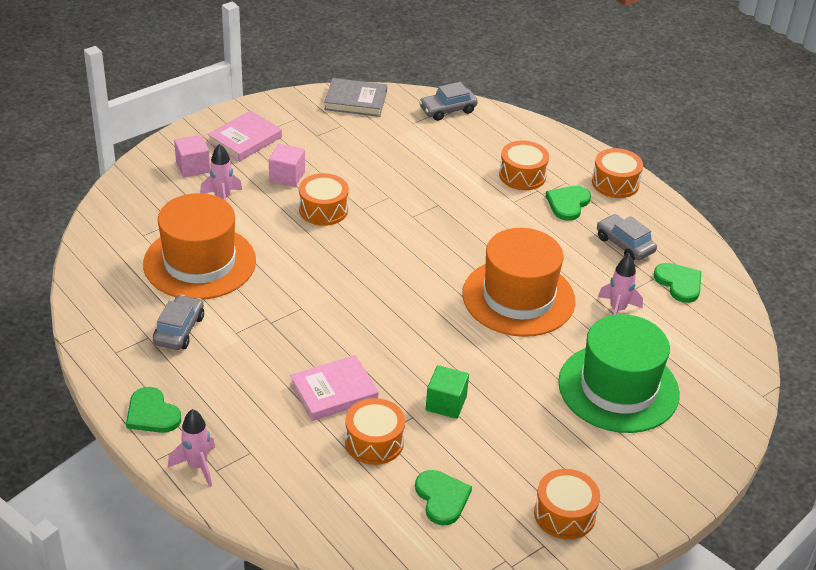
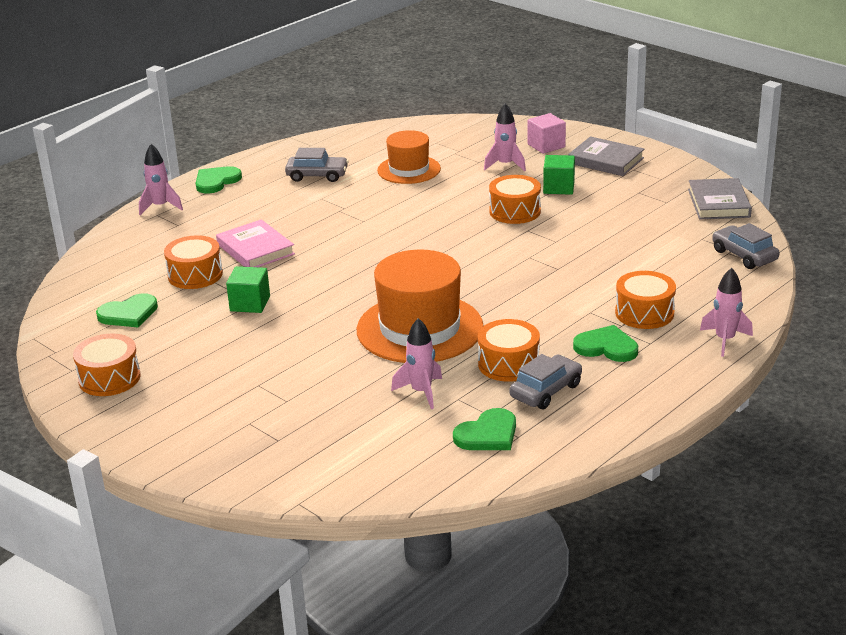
camera: 85 degrees right, 10 degrees down
(199, 262) = (409, 170): orange hat -> orange hat, size x0.61
(245, 140) = (606, 161): pink book -> grey book
(287, 176) = (558, 187): pink cube -> green cube
(569, 148) = (725, 340): none -> pink rocket
(615, 183) = (670, 377): orange drum -> orange drum (508, 364)
(618, 388) = (291, 399): green hat -> none

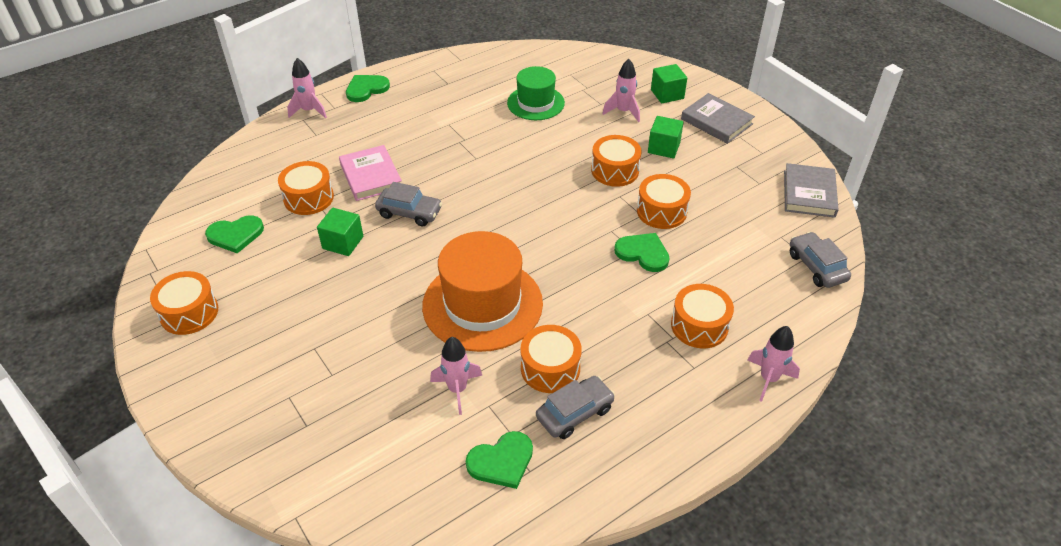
camera: 10 degrees right, 15 degrees up
(317, 175) = (454, 96): grey car -> grey car (409, 212)
(409, 170) = (535, 103): orange hat -> green hat
(546, 146) = (667, 94): pink cube -> green cube
(575, 236) = (661, 211): none -> orange drum
(606, 347) = (650, 364): green heart -> green heart (643, 253)

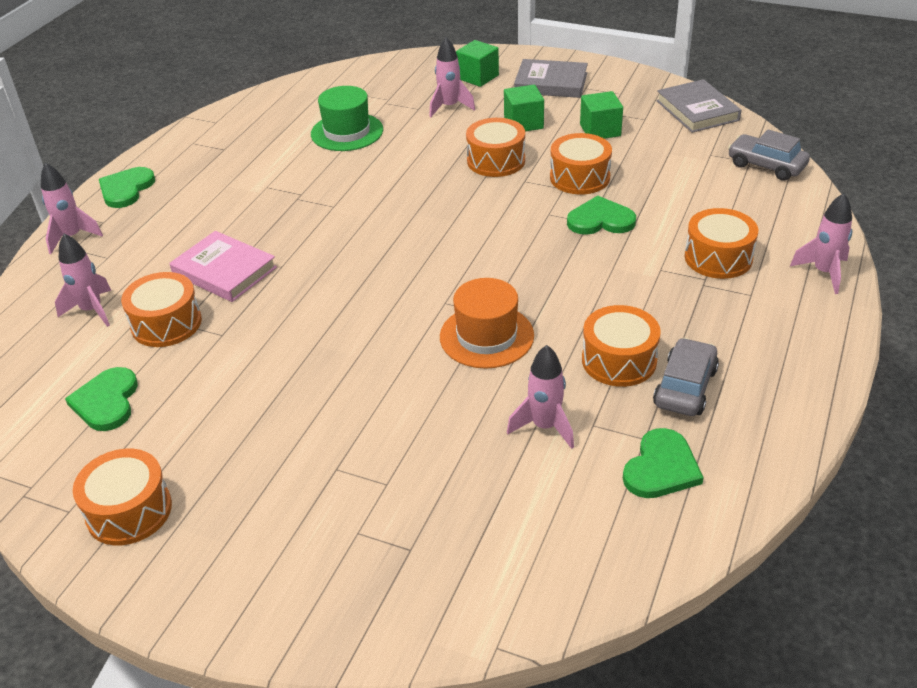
camera: 30 degrees left, 5 degrees down
(235, 235) = (106, 401): green heart -> green heart turned 135 degrees clockwise
(278, 168) = (92, 310): none -> pink rocket
(343, 242) = (259, 349): green cube -> green cube (600, 130)
(409, 212) = (310, 287): grey car -> none
(482, 304) = (486, 336): orange hat -> orange hat, size x0.61

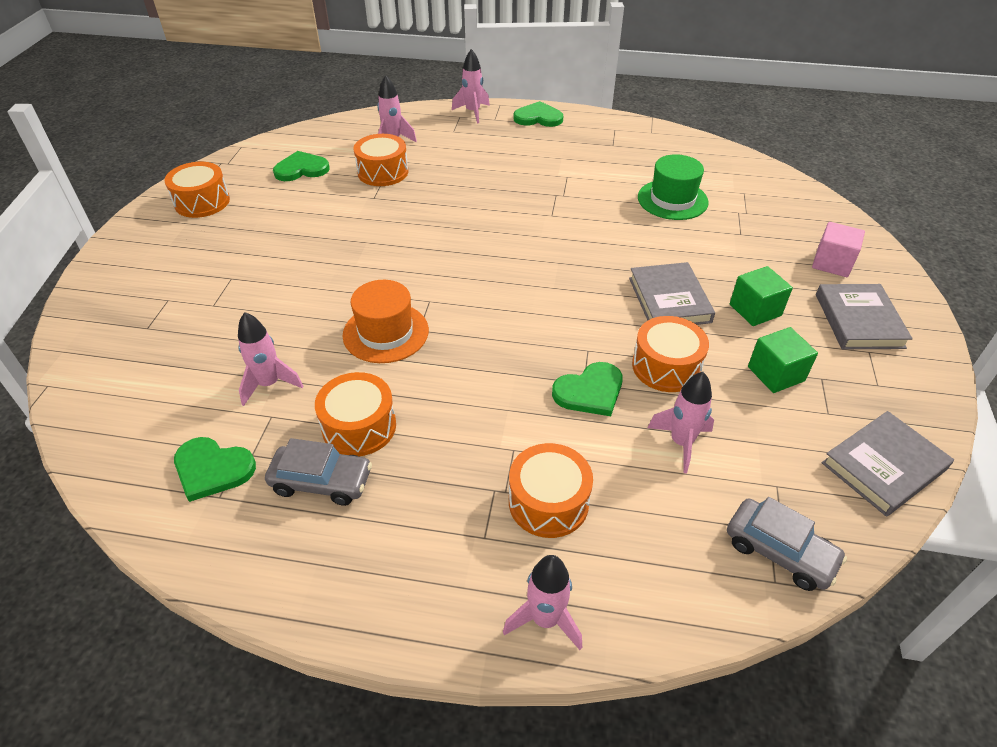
camera: 75 degrees right, 5 degrees up
(224, 271) = (448, 182): pink book -> none
(449, 107) = (755, 253): pink rocket -> pink rocket (681, 443)
(478, 77) = (832, 263): green cube -> pink cube
(496, 161) = (669, 300): orange drum -> grey book
(600, 220) = (590, 391): green heart -> green heart turned 75 degrees clockwise
(766, 165) = (779, 551): grey car -> grey car turned 105 degrees clockwise

